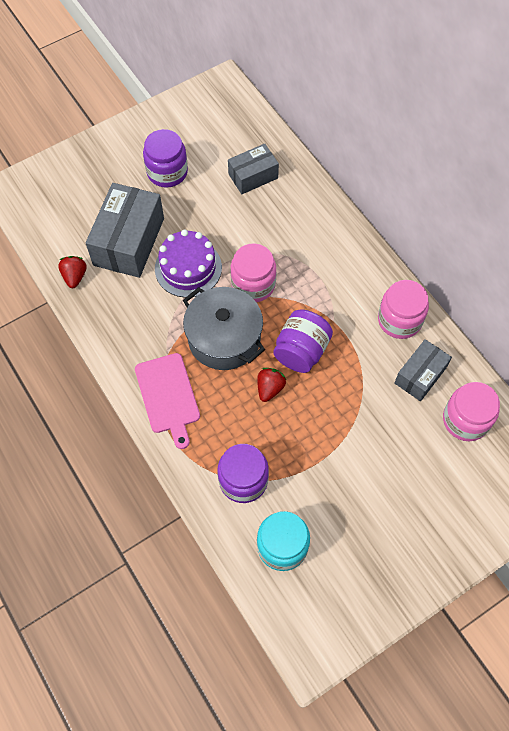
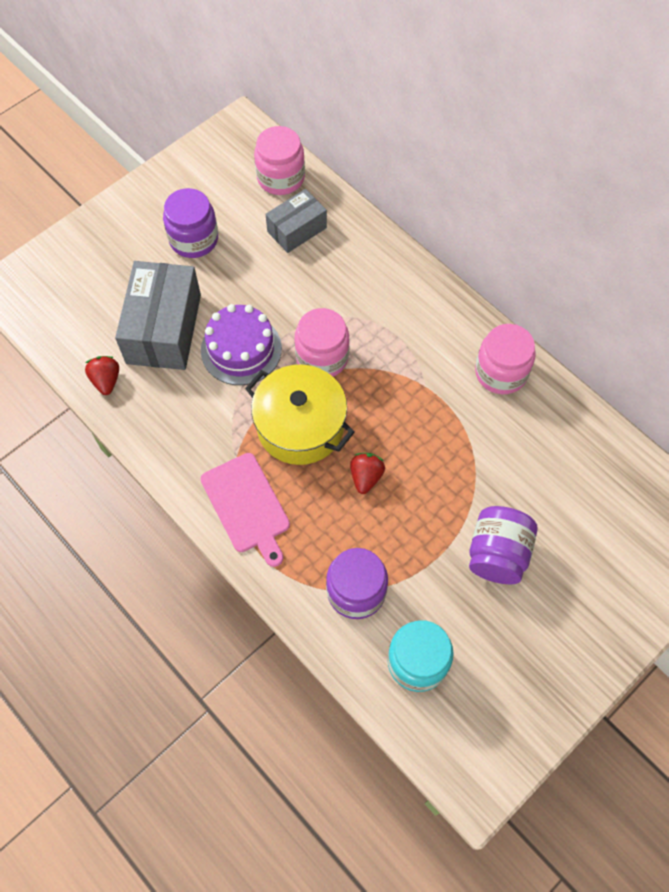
camera: 10 degrees left, 0 degrees up
(224, 338) = (300, 426): grey pot -> yellow pot
(301, 351) = (394, 427): purple jar -> purple jar (497, 554)
(420, 375) = (537, 433): grey box -> none
(465, 420) = (599, 477): pink jar -> pink jar (281, 178)

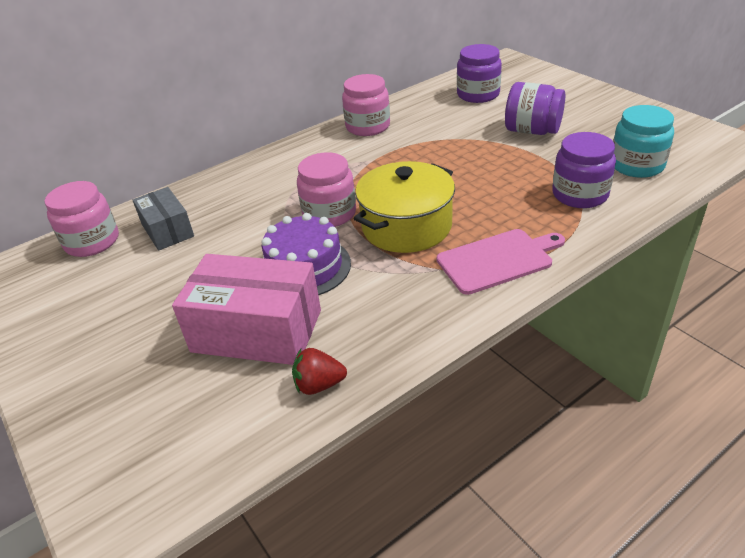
camera: 80 degrees left, 25 degrees down
(164, 329) = (257, 331): grey box -> pink box
(194, 239) = (137, 308): purple jar -> purple jar (478, 94)
(366, 477) = (464, 189): red strawberry -> none

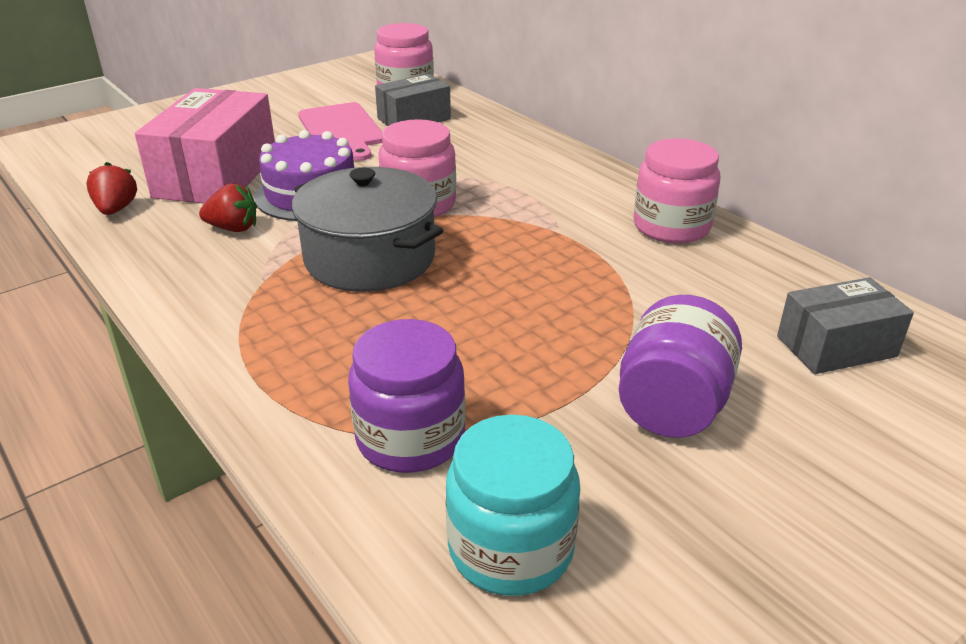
camera: 85 degrees right, 5 degrees down
(361, 299) = (233, 228): none -> red strawberry
(406, 226) = (370, 258): yellow pot -> grey pot
(478, 94) = (836, 346): purple jar -> grey box
(498, 260) = (258, 329): pink cutting board -> pink cutting board (342, 130)

